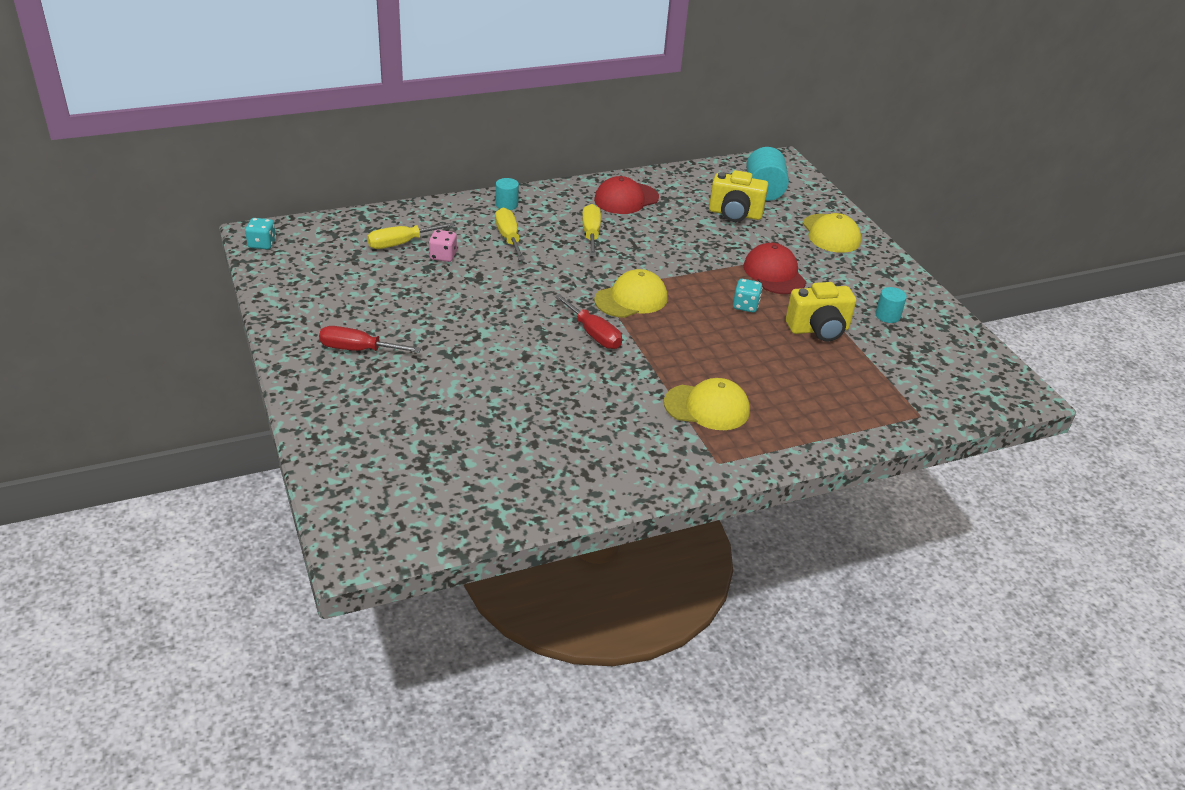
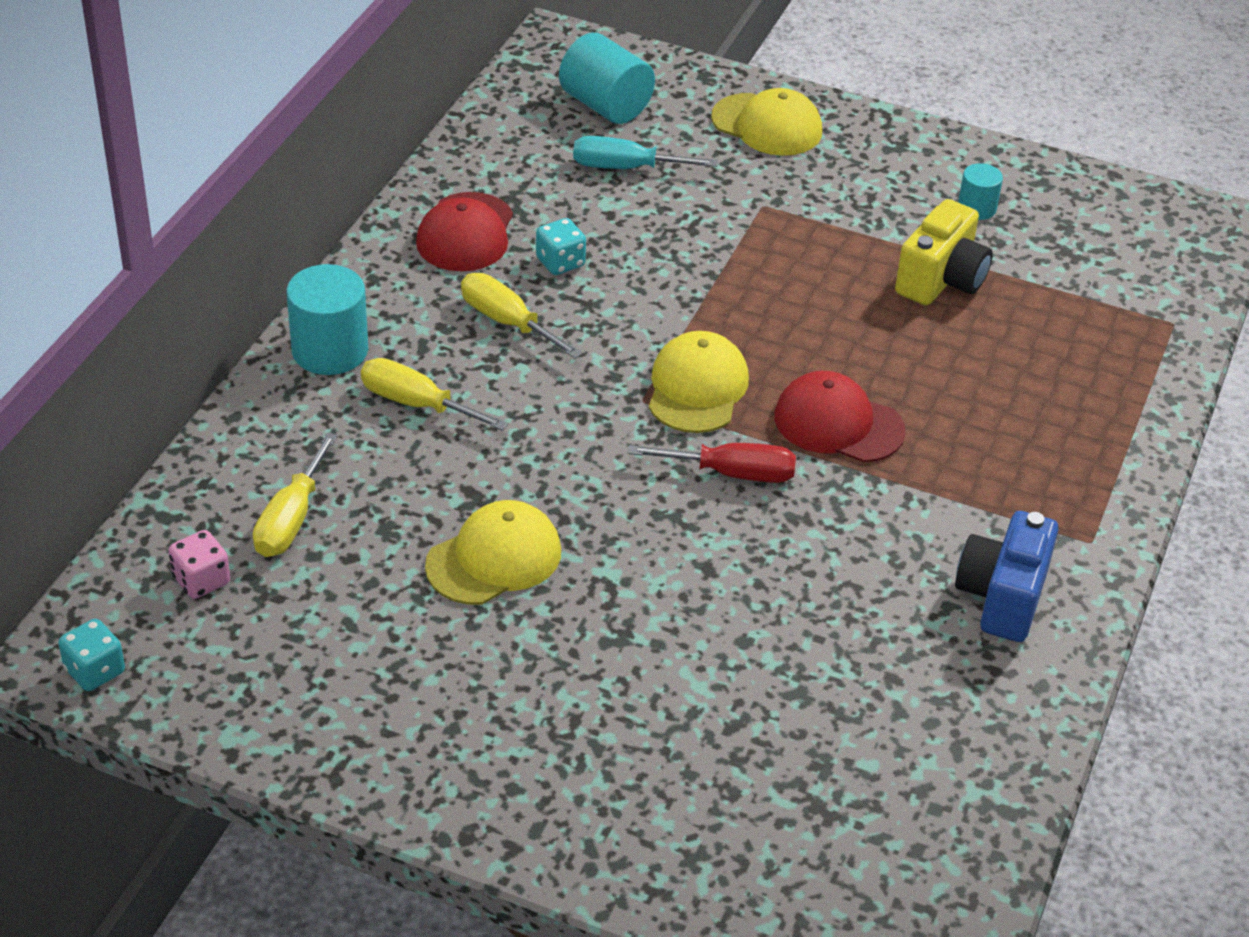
camera: 45 degrees left, 5 degrees up
(358, 349) = (503, 725): red screwdriver -> none
(443, 256) = (378, 497): pink dice -> pink dice (201, 580)
(506, 204) = (330, 350): turquoise cylinder -> turquoise cylinder, size x1.78
(635, 452) = (1002, 597): none -> blue camera
(707, 407) = (984, 478): yellow cap -> yellow cap (494, 558)
(735, 214) = (625, 168): yellow camera -> turquoise screwdriver
(745, 306) = (827, 303): turquoise dice -> turquoise dice (560, 262)
(774, 273) = (791, 231): red cap -> red cap (838, 423)

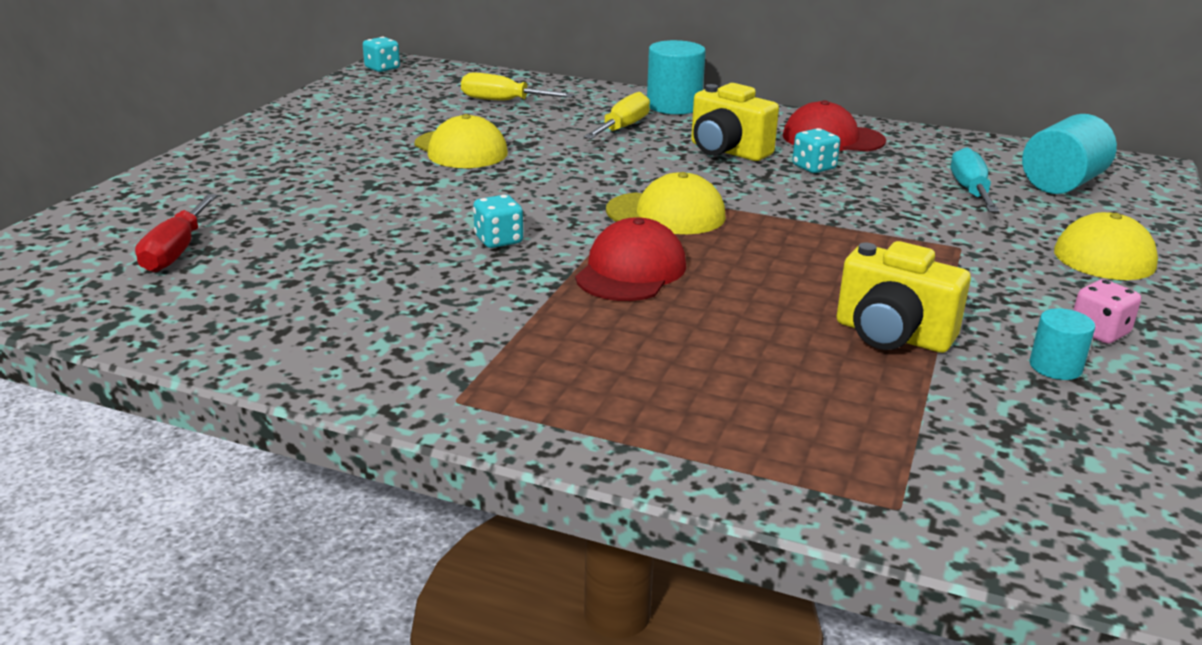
camera: 90 degrees right, 15 degrees down
(201, 580) = (450, 85): pink dice -> pink dice (1099, 332)
(507, 322) = (727, 151): yellow screwdriver -> yellow camera
(732, 473) = (556, 225): red screwdriver -> red screwdriver (176, 251)
(775, 519) = (498, 240): none -> turquoise dice
(1002, 597) = (379, 340): blue camera -> none

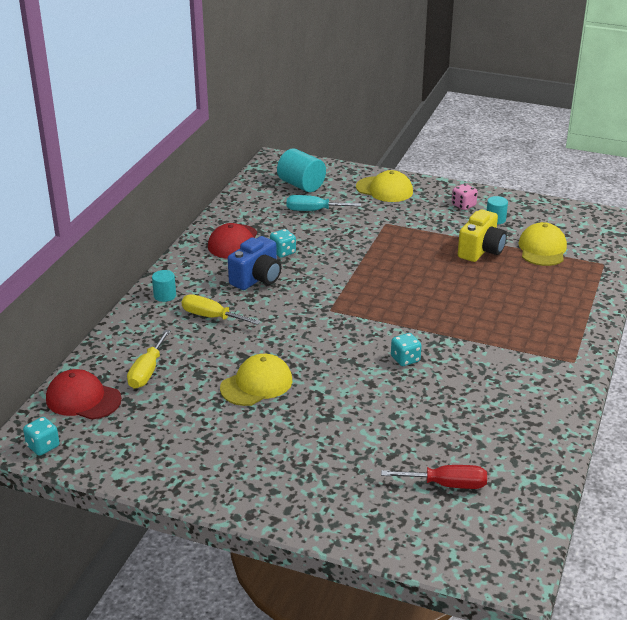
camera: 90 degrees left, 5 degrees up
(631, 271) = (434, 315): red cap -> red cap (83, 399)
(666, 214) = (358, 303): yellow cap -> yellow cap (542, 249)
(674, 106) = (165, 295): turquoise cylinder -> turquoise cylinder, size x0.56
(727, 151) = (257, 279): yellow camera -> blue camera

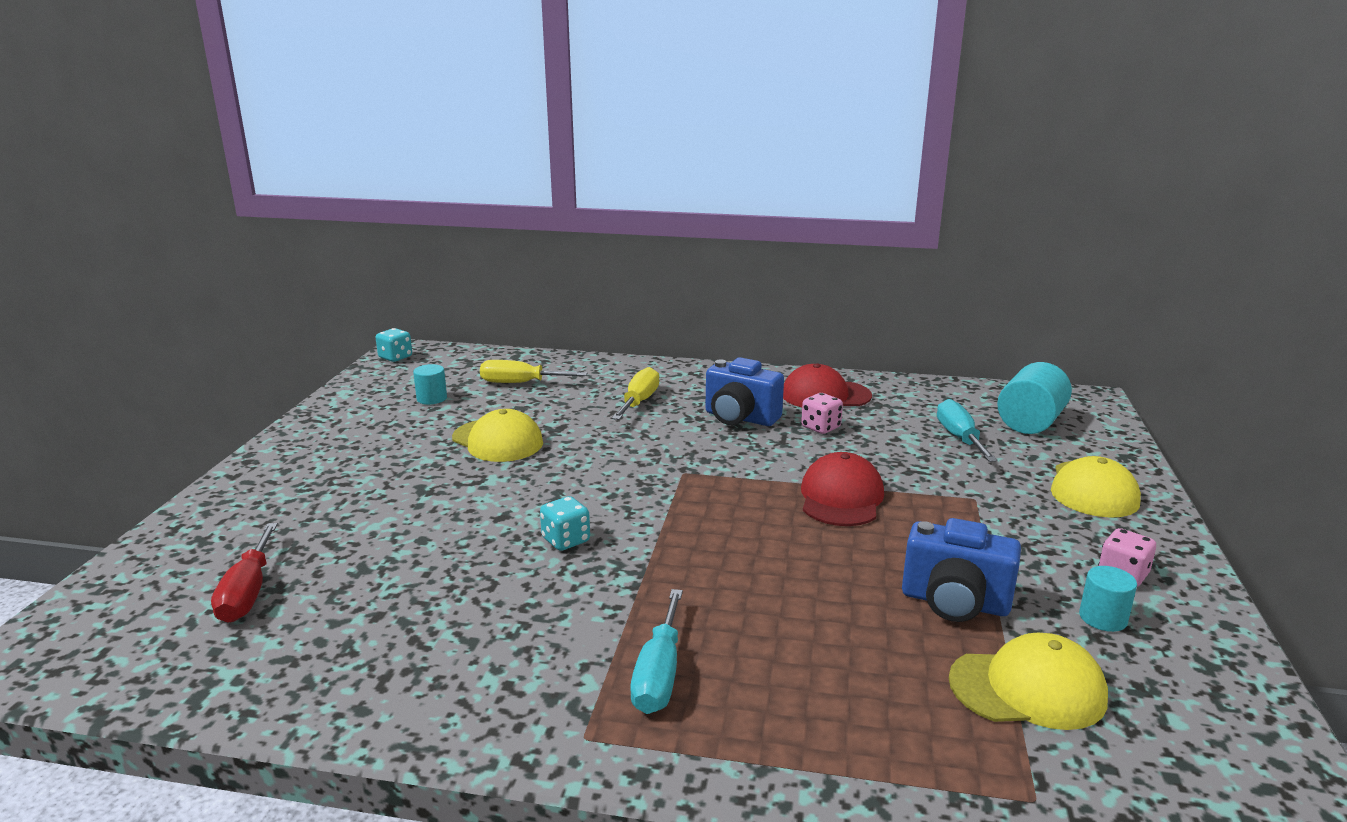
camera: 80 degrees right, 10 degrees down
(83, 399) = (470, 362): red cap -> red cap (841, 497)
(165, 295) = (676, 374): turquoise cylinder -> turquoise cylinder (432, 398)
(283, 252) = (820, 427): turquoise dice -> pink dice
(481, 251) = (954, 603): yellow camera -> blue camera
(531, 338) = (659, 674): none -> turquoise screwdriver

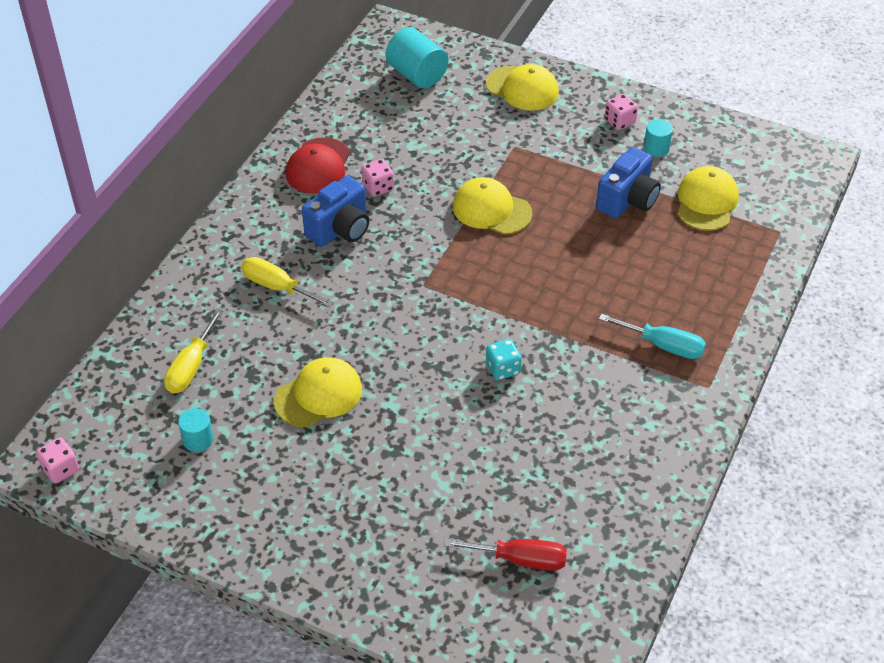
camera: 75 degrees left, 25 degrees up
(395, 357) = (61, 469): turquoise dice -> pink dice
(841, 497) = (491, 210): red cap -> yellow cap
(959, 438) = (426, 119): turquoise screwdriver -> none

